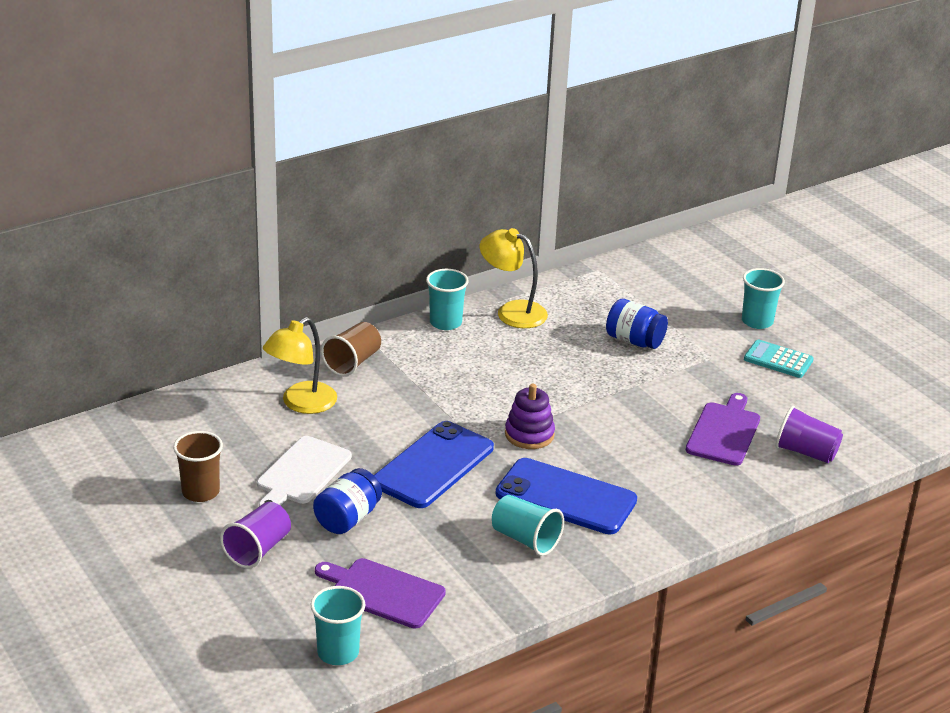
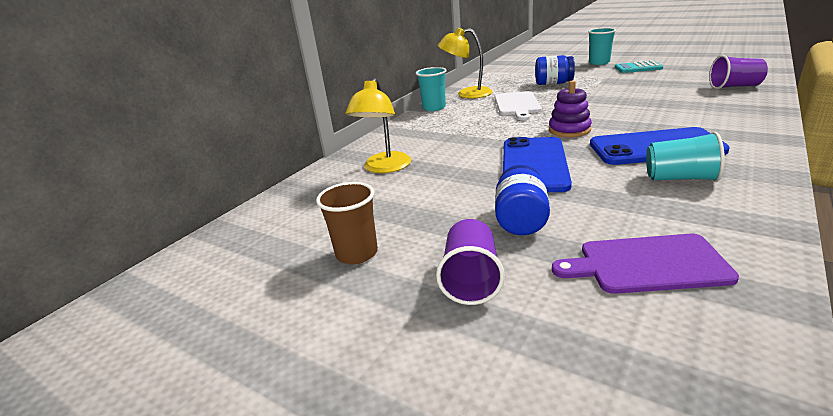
camera: 20 degrees left, 5 degrees down
(301, 473) = (437, 205): white cutting board -> white cutting board (517, 105)
(338, 652) = (714, 353): turquoise cup -> none
(352, 362) = (396, 139): brown cup -> none
(724, 432) = (675, 94): purple cutting board -> none

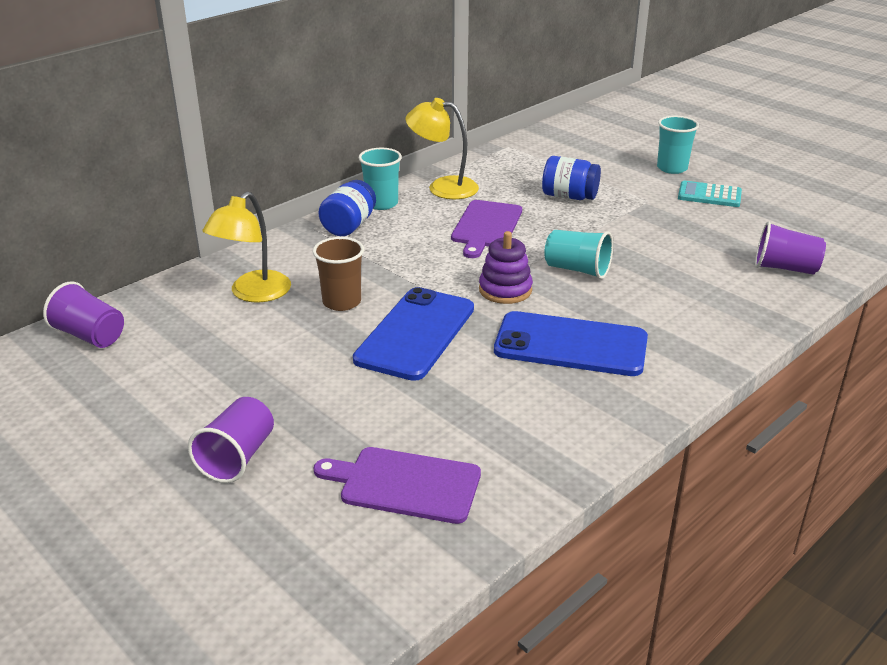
camera: 10 degrees right, 5 degrees up
(266, 220) = (90, 336): none -> purple cup
(357, 253) = (154, 401): brown cup -> brown cup (342, 302)
(517, 105) = (486, 226): white cutting board -> purple cutting board
(521, 220) = (337, 404): blue jar -> blue jar (349, 226)
(680, 178) = (547, 396): turquoise cup -> turquoise cup (577, 270)

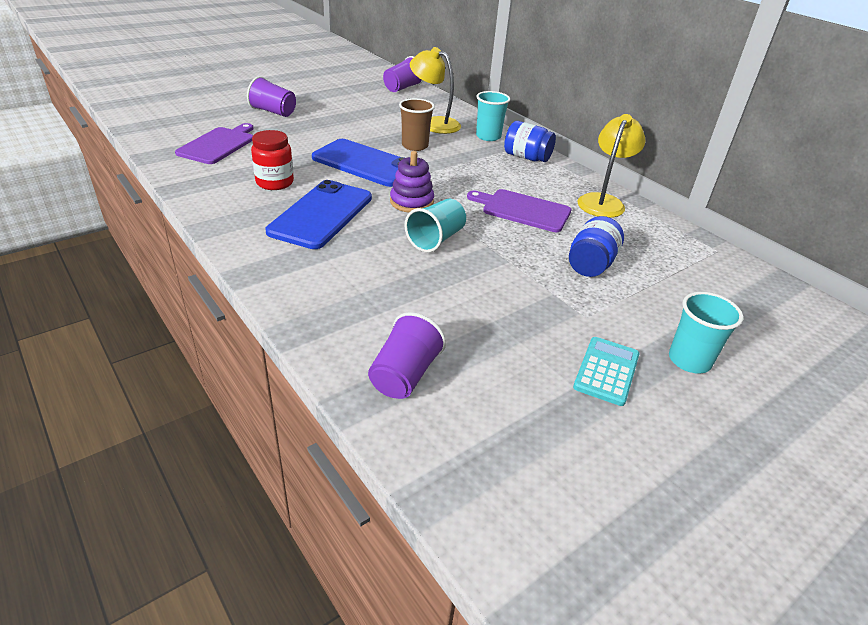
camera: 95 degrees right, 5 degrees up
(381, 203) = (567, 172): turquoise cup -> turquoise cup (488, 136)
(509, 396) = (275, 183): none -> red jar

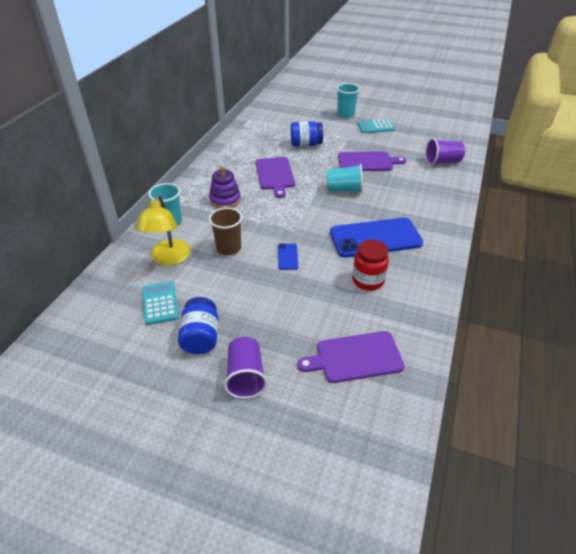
camera: 120 degrees left, 5 degrees up
(365, 163) = (287, 256): blue phone -> blue phone, size x0.42
(385, 109) = (160, 303): none -> turquoise calculator
(402, 88) = (79, 323): purple cup -> none
(411, 202) = (316, 213): purple stacking toy -> purple stacking toy (225, 200)
(486, 293) = (367, 162): none -> purple cutting board
(526, 157) = (194, 195): blue jar -> blue jar (201, 337)
(603, 201) = (231, 155): yellow lamp -> none

